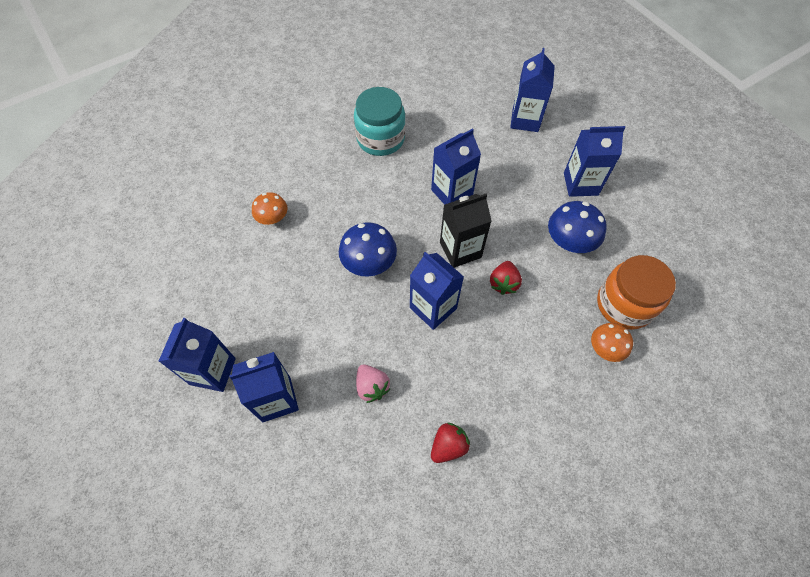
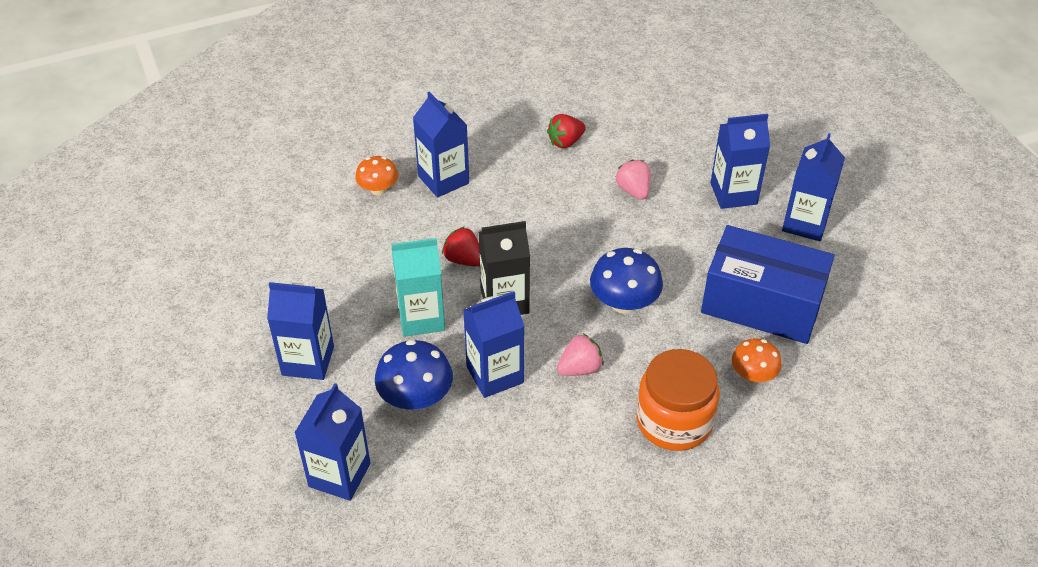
camera: 170 degrees left, 15 degrees down
(261, 278) = (762, 304): none -> blue box
(380, 139) = (585, 476): turquoise jar -> none
(394, 205) = (580, 368): none -> pink strawberry
(433, 308) = (554, 247): blue carton -> blue carton (443, 179)
(503, 283) = (463, 260): red strawberry -> red strawberry turned 75 degrees counterclockwise
(517, 227) = (421, 318): none -> turquoise carton
(569, 241) = (362, 292): blue mushroom -> blue mushroom (416, 397)
(624, 304) = (334, 222): orange jar -> orange jar (674, 421)

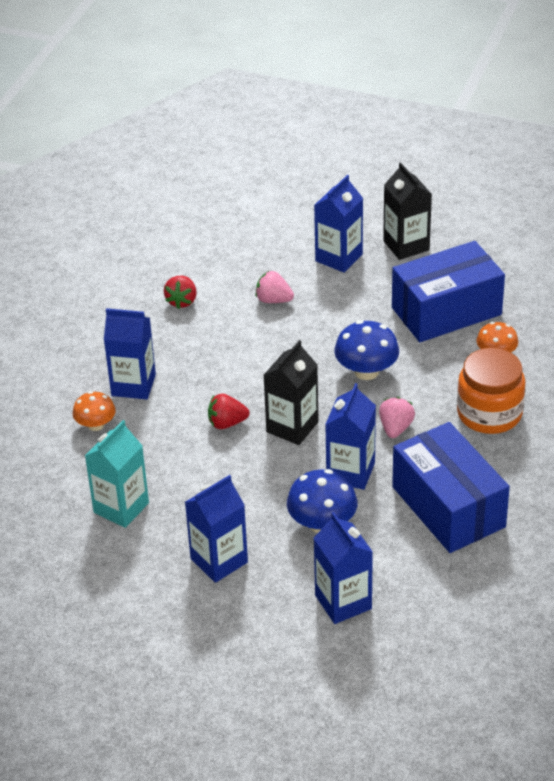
camera: 45 degrees left, 5 degrees down
(421, 318) = (254, 478): turquoise carton -> turquoise carton (121, 507)
(527, 471) = (448, 507): none -> blue box
(805, 223) = (406, 245): blue carton -> black carton

